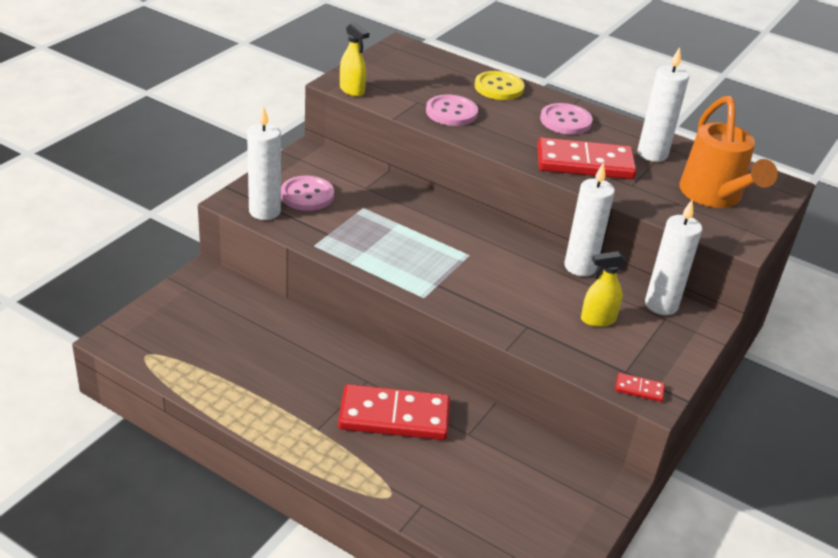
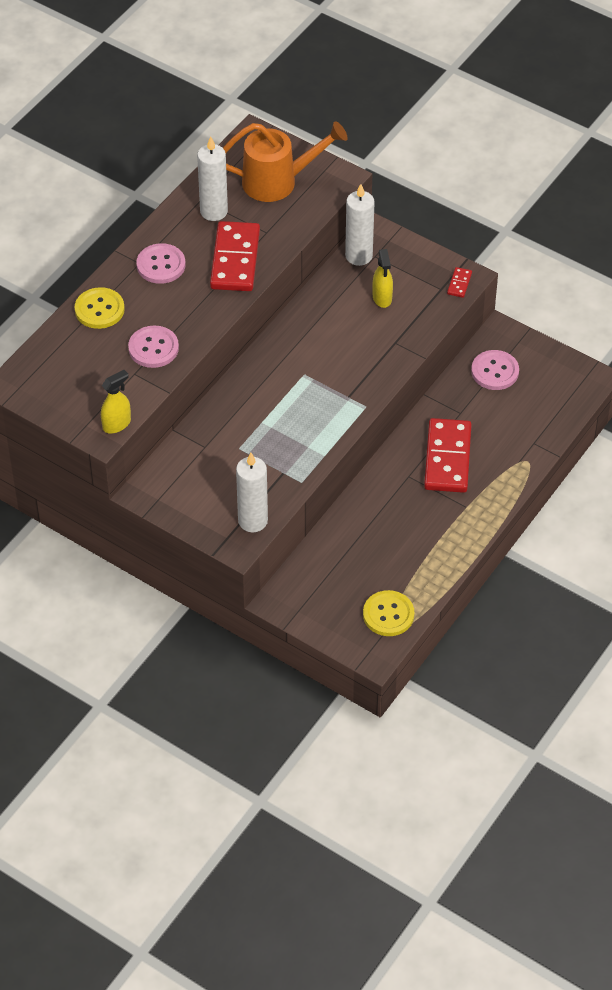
camera: 85 degrees left, 15 degrees up
(167, 352) = (388, 614): none -> yellow button
(307, 195) = (222, 490): pink button -> pink button (495, 371)
(580, 267) = (313, 301): white candle -> none

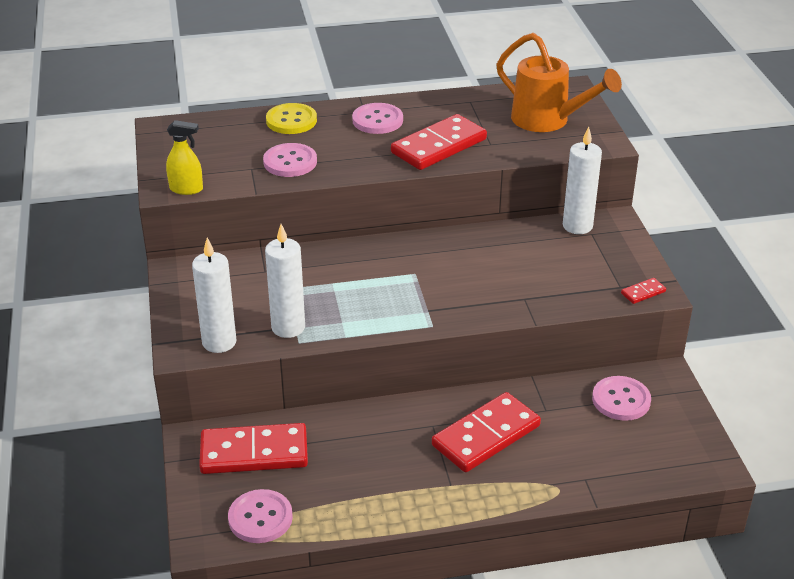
camera: 45 degrees right, 15 degrees down
(214, 211) = (468, 112): white candle -> white candle (288, 327)
(328, 579) = (254, 452): none -> red domino
(382, 298) = (557, 263): yellow spray bottle -> none
(388, 614) = (260, 518): yellow button -> pink button

